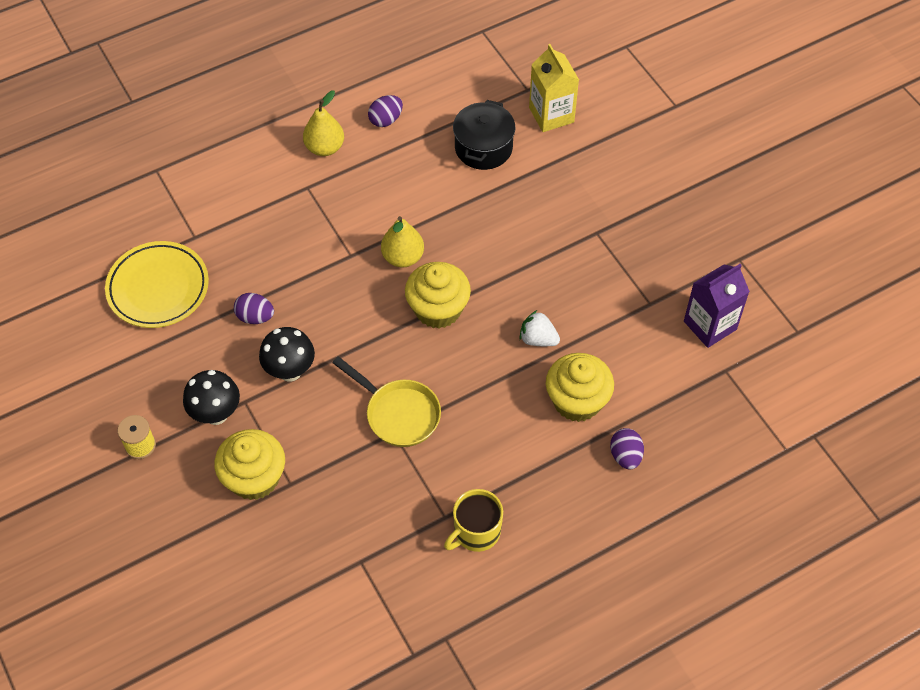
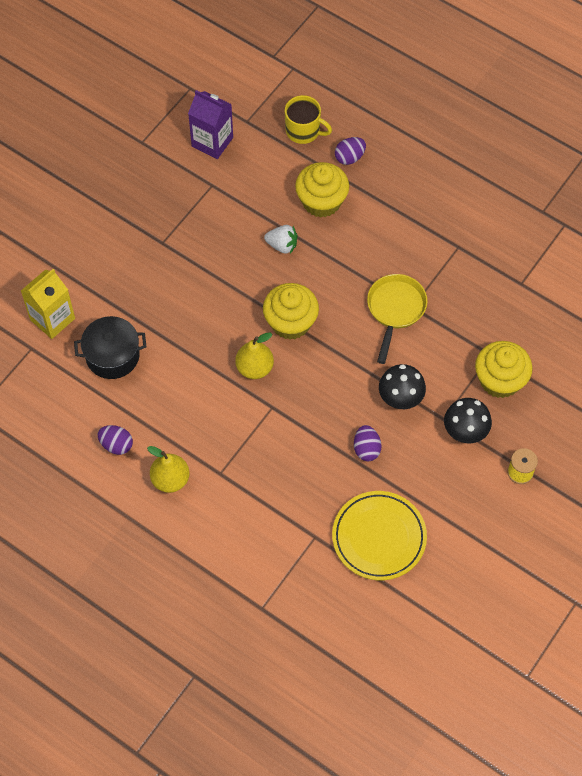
camera: 115 degrees left, 5 degrees up
(476, 532) = (458, 224): yellow mug -> yellow mug (304, 131)
(538, 339) = (282, 245): white strawberry -> white strawberry turned 75 degrees counterclockwise

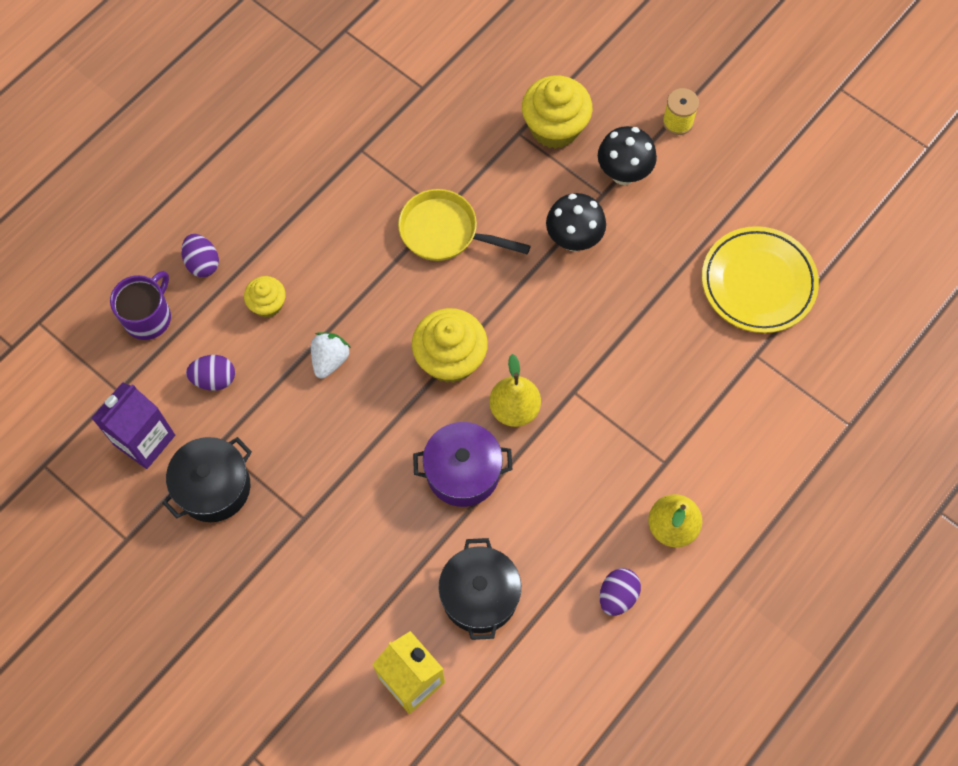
camera: 85 degrees left, 5 degrees up
(181, 187) = (214, 487): none -> black pot
(203, 338) = (463, 472): none -> purple pot
(304, 131) = (148, 317): yellow mug -> purple mug
(321, 201) = (268, 304): yellow cupcake -> yellow cupcake, size x0.56
(366, 449) = (639, 285): purple egg -> purple egg (214, 379)

